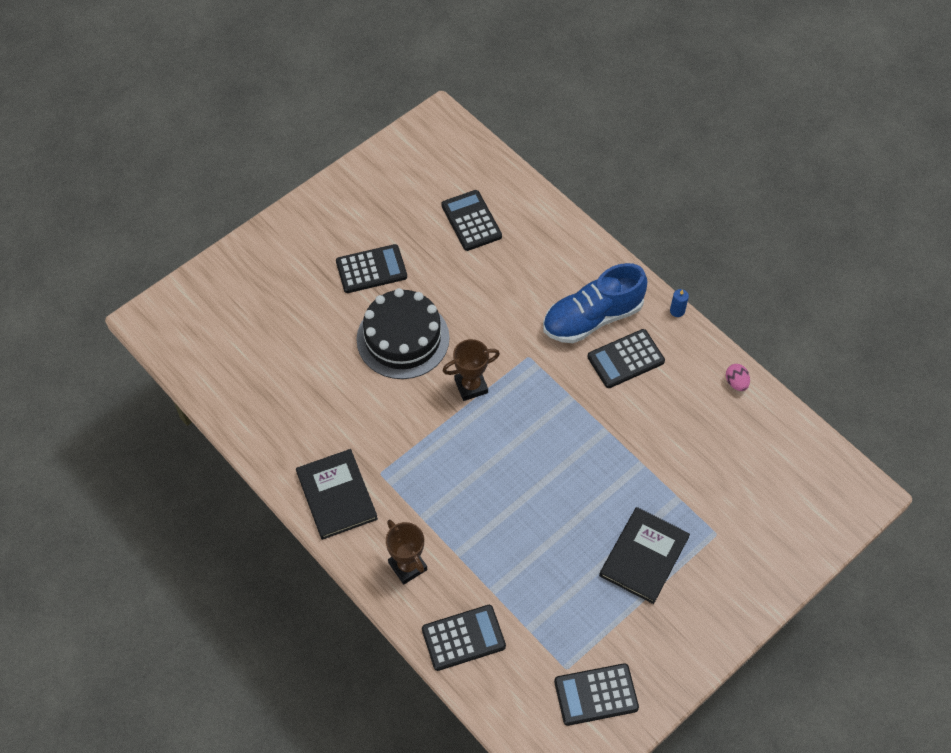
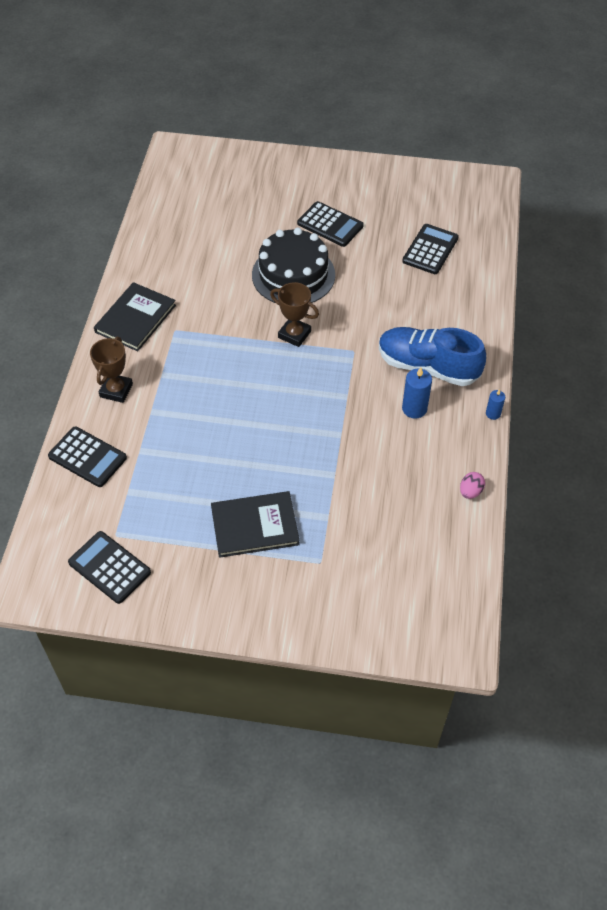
camera: 50 degrees right, 5 degrees down
(626, 359) = (414, 408): black calculator -> blue candle

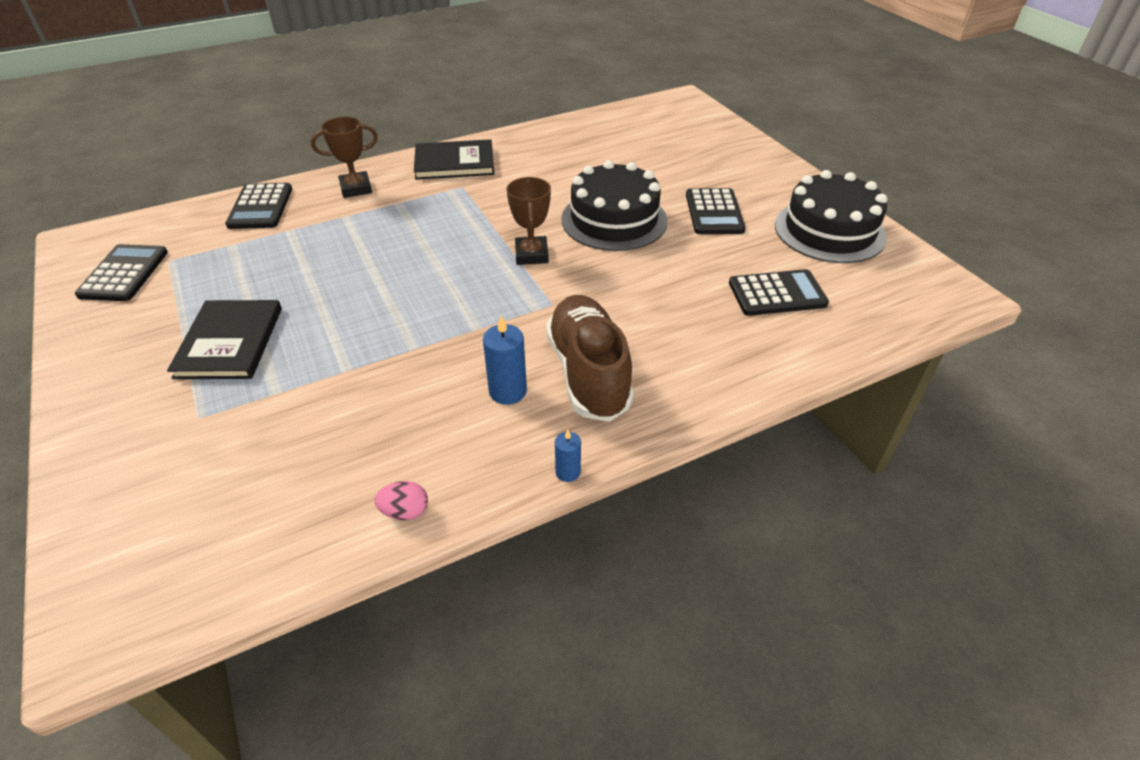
camera: 55 degrees right, 10 degrees down
(254, 526) = (230, 342): black book -> black book turned 45 degrees clockwise
(395, 189) = (829, 231): none -> black cake
(428, 367) = (588, 373): blue shoe -> brown shoe

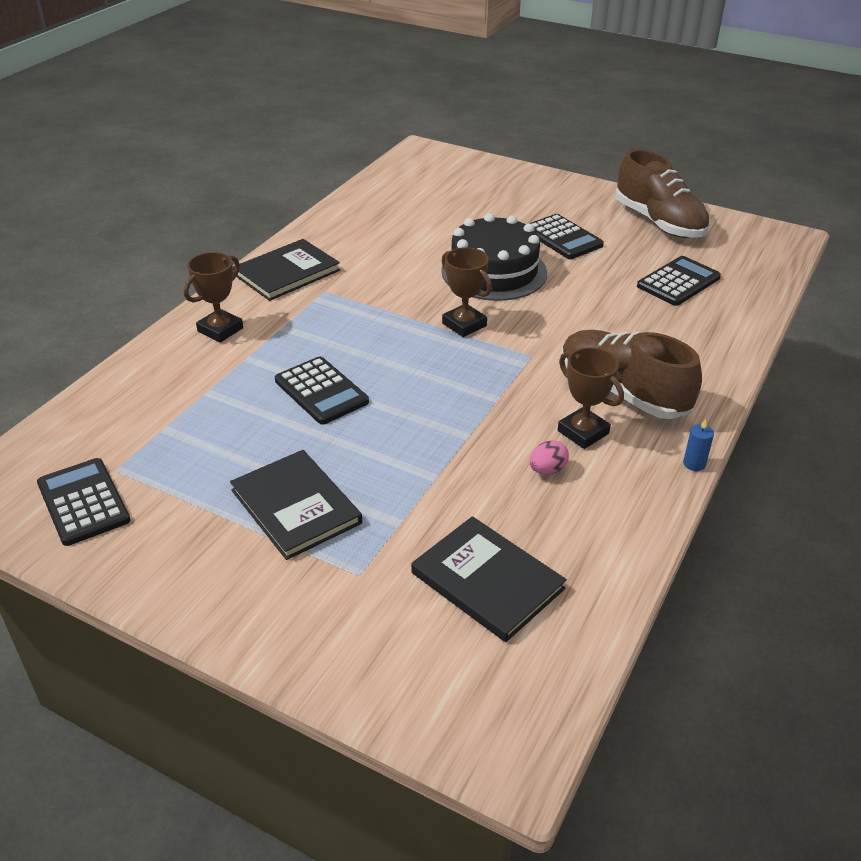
camera: 35 degrees left, 5 degrees down
(260, 207) = (142, 383): black calculator -> black calculator (321, 391)
(270, 476) = (487, 581): none -> black book
(405, 511) = (621, 547): pink egg -> pink egg (547, 470)
(507, 391) = (583, 432): blue candle -> brown trophy
(829, 231) = (659, 222): black cake -> brown shoe

